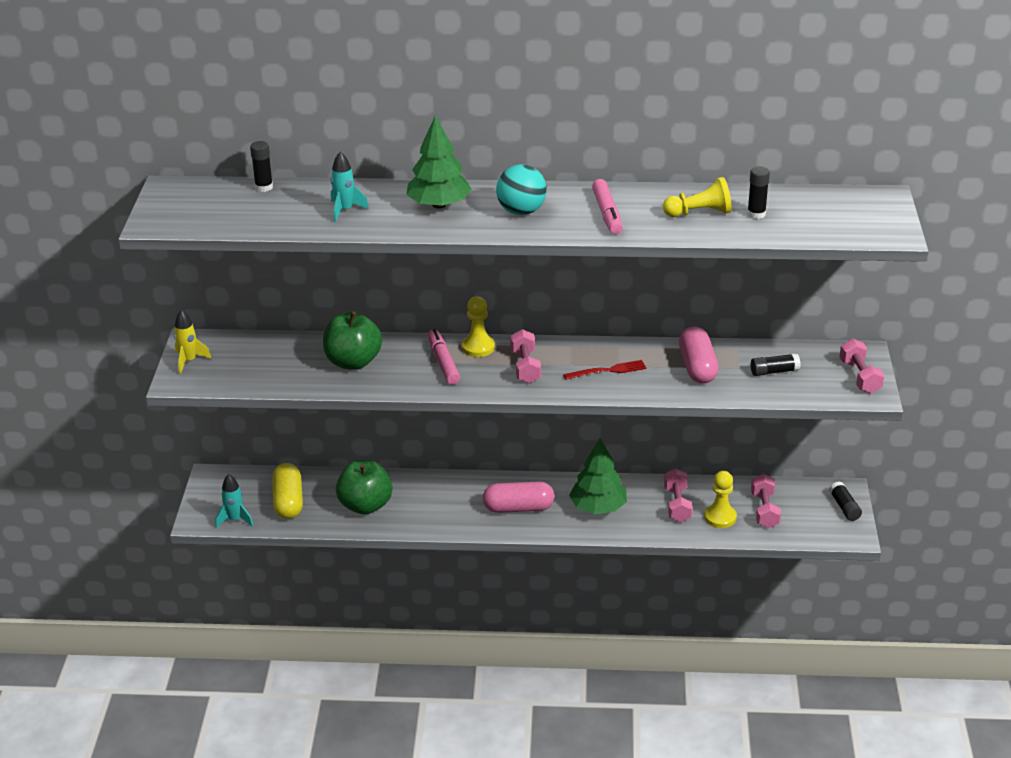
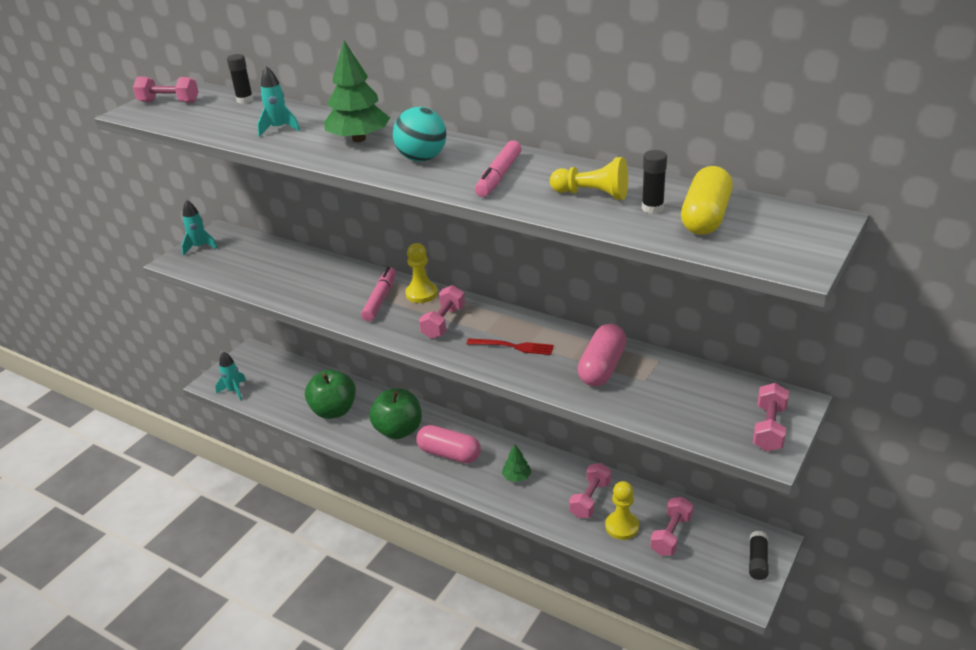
camera: 30 degrees right, 0 degrees up
(180, 205) = (169, 102): none -> pink dumbbell
(189, 361) = (200, 247): yellow rocket -> turquoise rocket
(288, 501) = (283, 388): yellow capsule -> yellow capsule (705, 217)
(353, 362) = (312, 279): green apple -> green apple (398, 430)
(598, 507) = (516, 477): green tree -> green tree, size x0.52
(774, 371) = (677, 395): black glue stick -> none

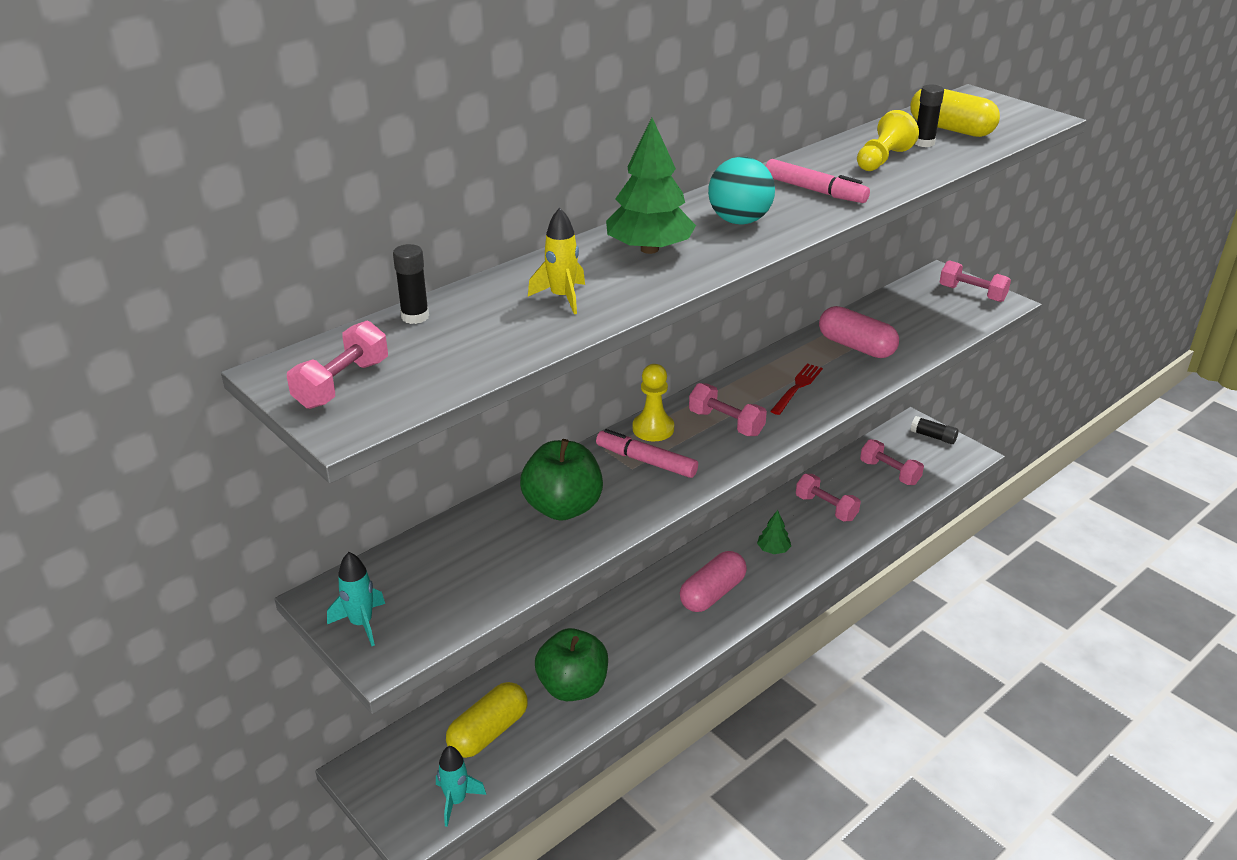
camera: 75 degrees left, 0 degrees up
(279, 129) = (562, 297): turquoise rocket -> yellow rocket
(288, 387) = (488, 732): none -> yellow capsule
(398, 430) = (647, 629): green apple -> green apple (563, 508)
(622, 526) = (870, 498): yellow pawn -> none

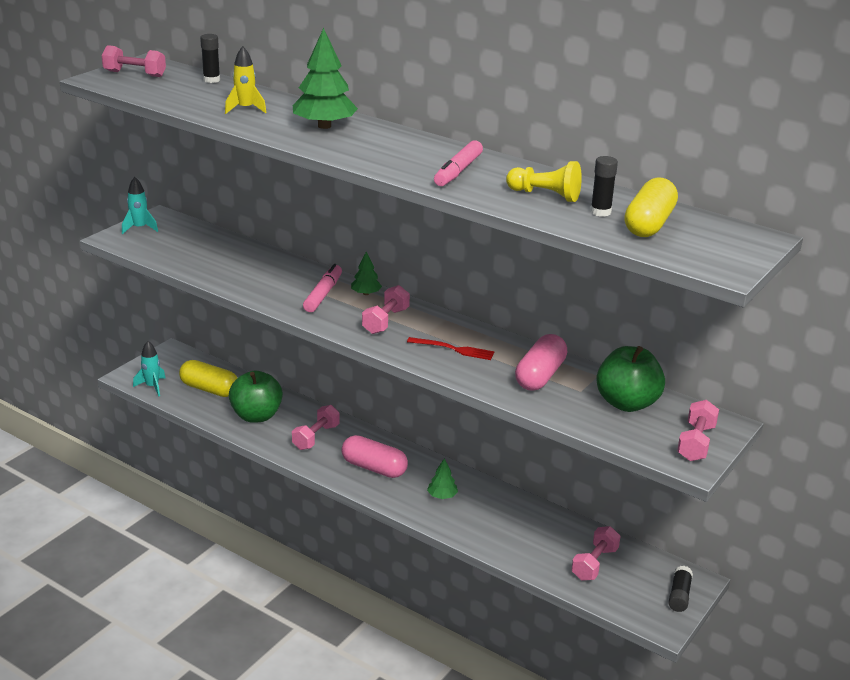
camera: 75 degrees right, 5 degrees down
(563, 508) = (260, 271): green apple -> green apple (627, 403)
(653, 429) = (366, 293): yellow pawn -> green tree
(739, 221) = (385, 149): turquoise ball -> none
(826, 508) = (516, 524): pink dumbbell -> pink dumbbell (316, 437)

